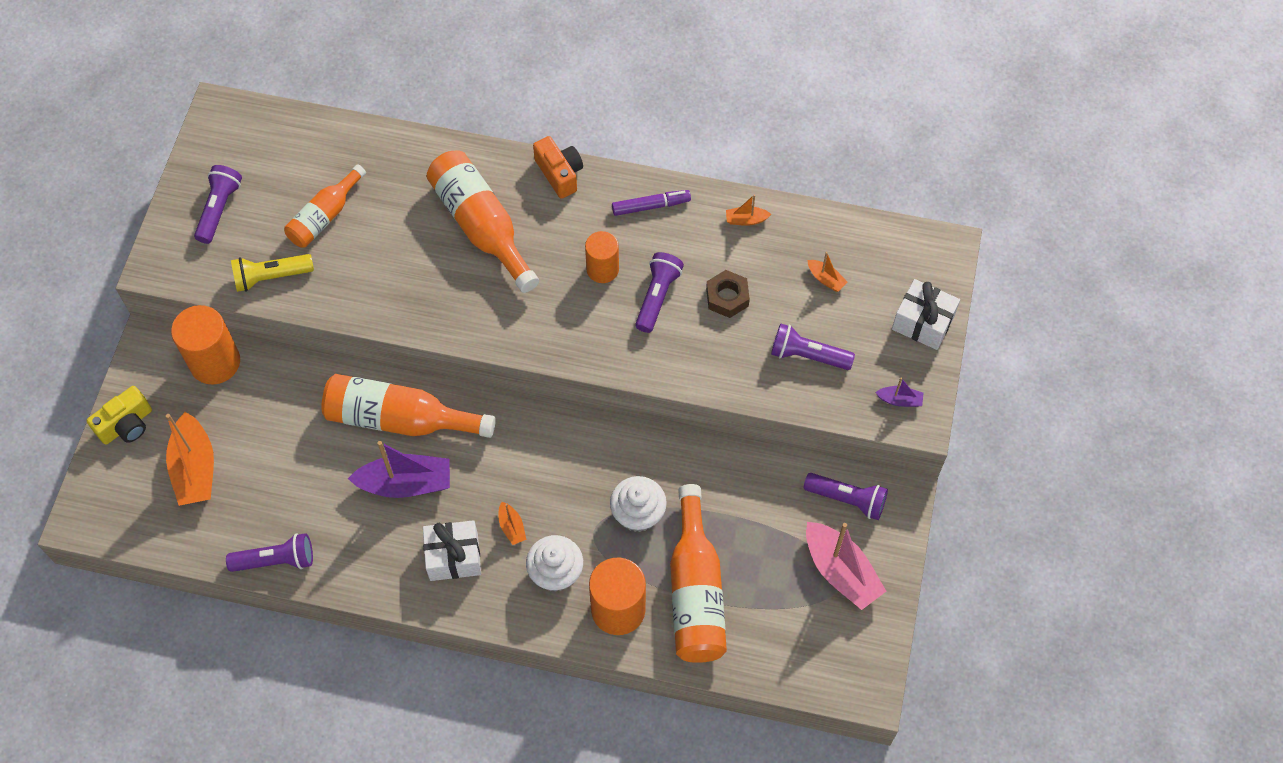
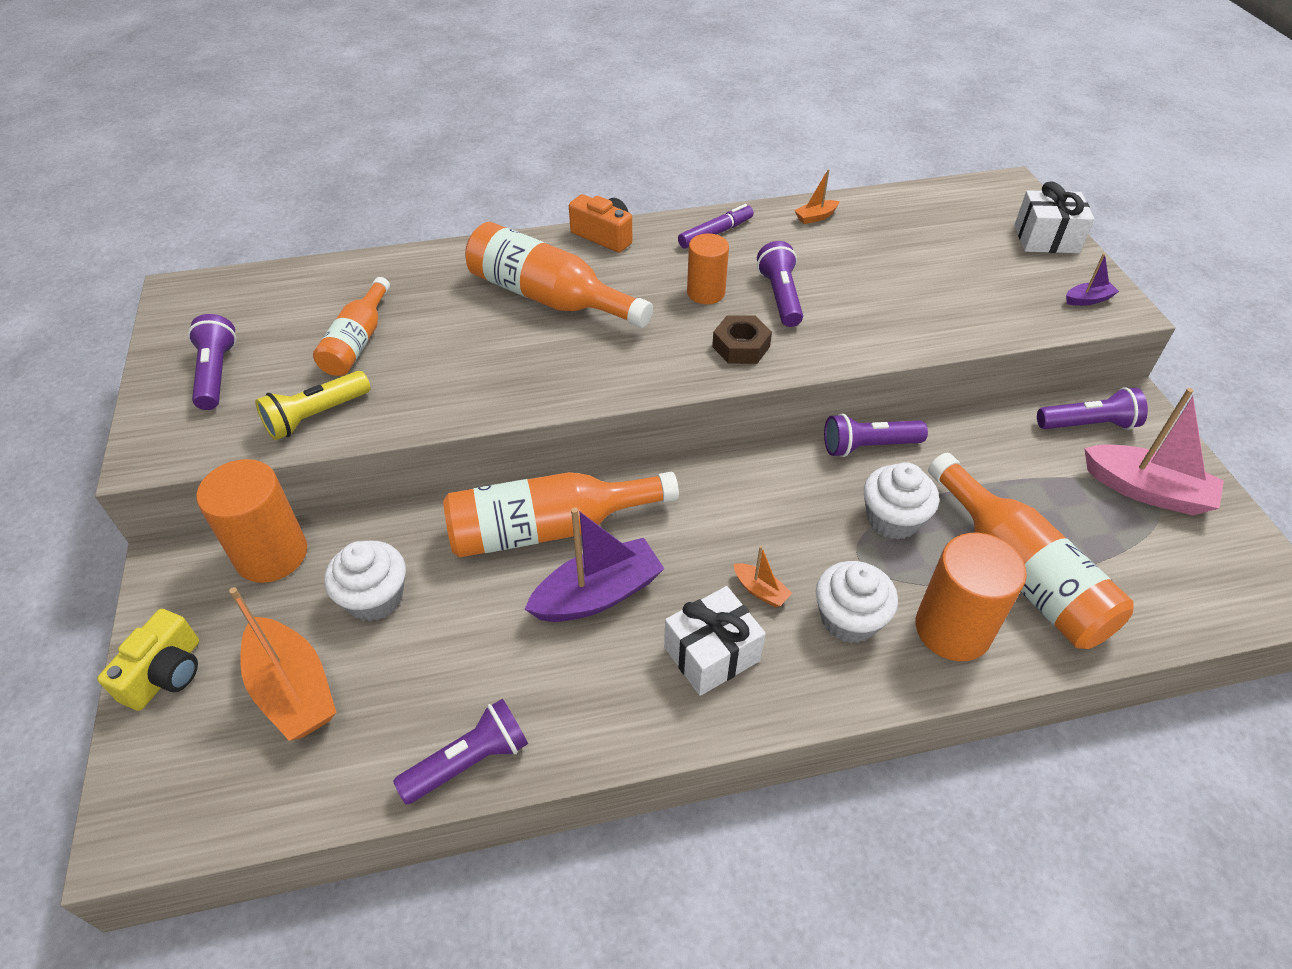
camera: 25 degrees left, 15 degrees down
(266, 424) = (374, 598): none -> white cupcake
(727, 297) = (850, 276): brown nut -> brown nut (741, 346)
(807, 355) = (968, 294): purple flashlight -> purple flashlight (868, 446)
(826, 279) = (929, 235): orange boat -> none

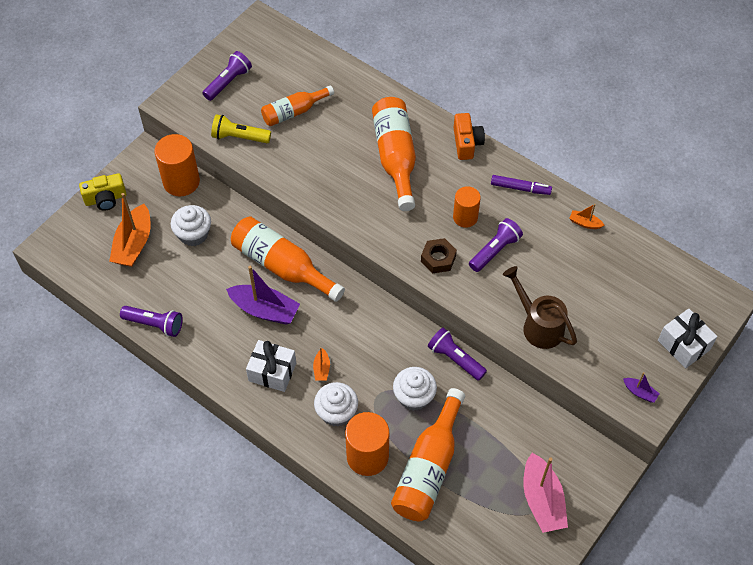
camera: 50 degrees right, 10 degrees up
(924, 322) = (538, 325): none -> brown watering can
(1088, 424) = (571, 451): purple flashlight -> none

